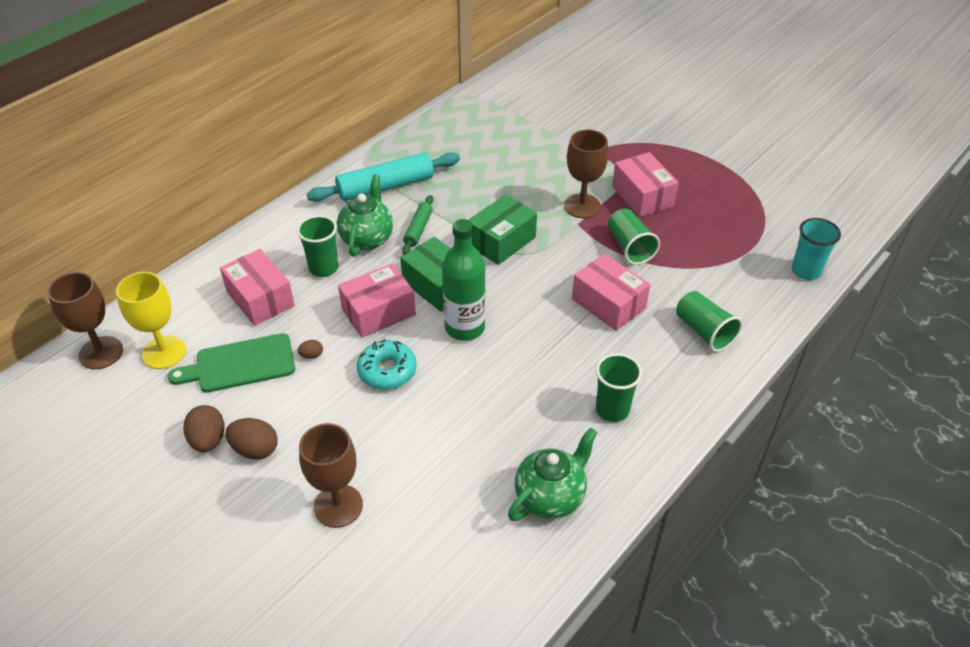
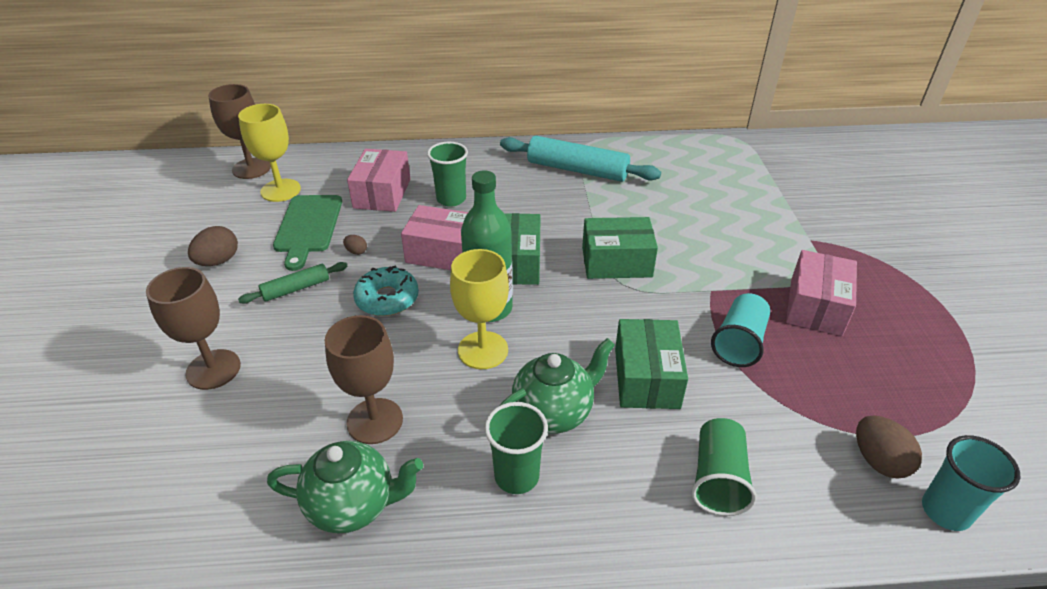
camera: 45 degrees right, 5 degrees down
(240, 364) = (308, 227): green cutting board -> green cutting board turned 120 degrees counterclockwise
(255, 449) = (231, 288): brown egg -> brown egg (878, 461)
(367, 239) = (511, 197): green teapot -> green teapot (554, 412)
(418, 229) = (559, 213): green rolling pin -> green rolling pin (296, 288)
(498, 356) = (483, 350): none -> yellow goblet
(582, 206) = (735, 278): brown goblet -> brown goblet (375, 421)
(608, 304) = (646, 378): pink box -> green box
(629, 247) = (739, 343): green cup -> turquoise cup

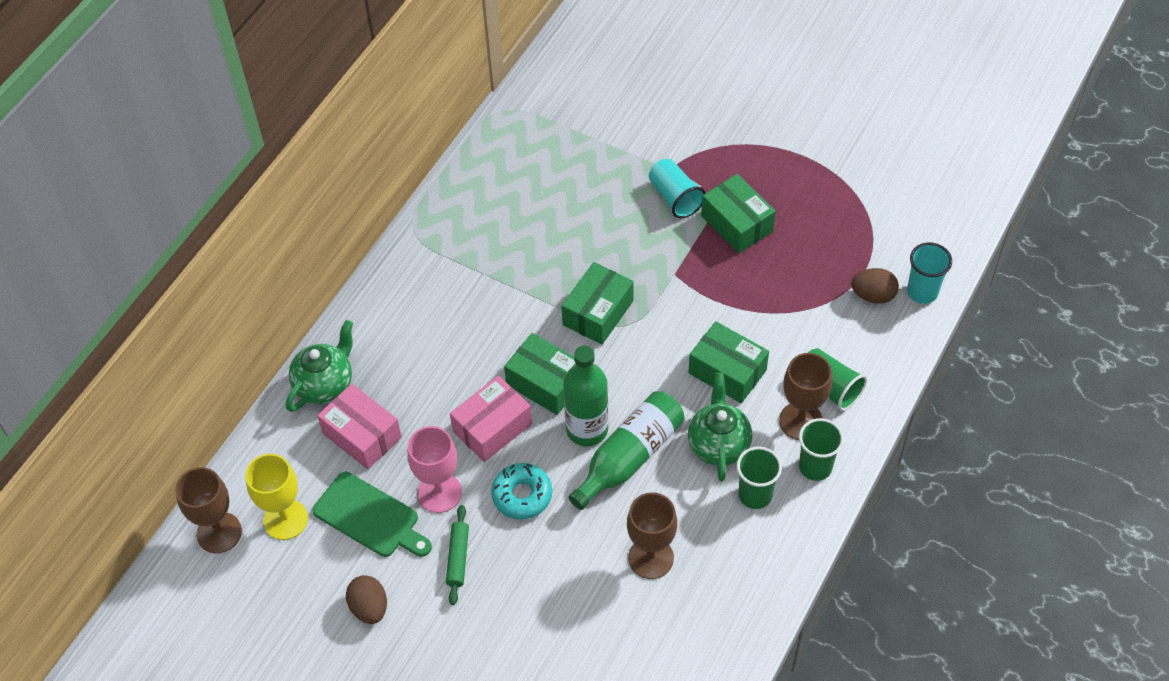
camera: 55 degrees left, 15 degrees up
(213, 369) = (519, 649): brown goblet -> brown goblet (801, 421)
(353, 505) = (715, 599): green teapot -> green teapot (325, 385)
(356, 251) = (439, 492): brown egg -> pink goblet
(451, 199) = (416, 384): green cup -> green cup (815, 467)
(483, 350) = (629, 457): yellow goblet -> green bottle
(577, 170) = (450, 262): turquoise rolling pin -> none
(739, 343) = (735, 295): turquoise cup -> turquoise cup (675, 197)
(815, 306) = (736, 224): pink box -> green box

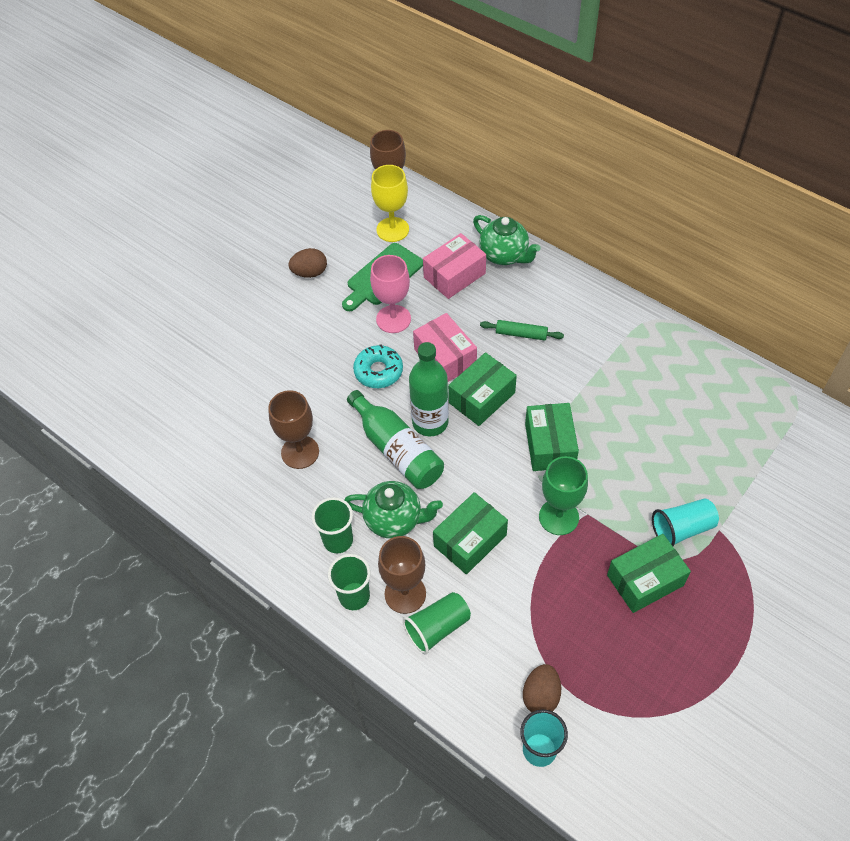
camera: 100 degrees right, 0 degrees up
(458, 558) = (335, 326): green rolling pin -> green rolling pin (521, 334)
(598, 313) = (550, 445): green box -> green box turned 45 degrees clockwise
(683, 297) = (558, 517): none -> green goblet

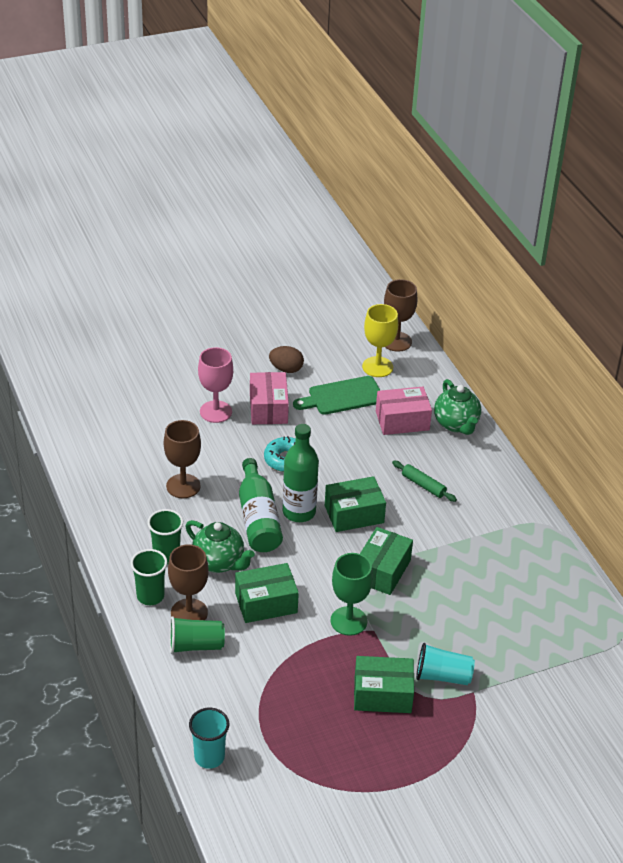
camera: 25 degrees right, 15 degrees down
(393, 319) = (327, 429): pink goblet -> pink goblet (216, 412)
(445, 357) = (347, 474): pink box -> pink box (268, 408)
(541, 696) = (238, 725): brown egg -> none

